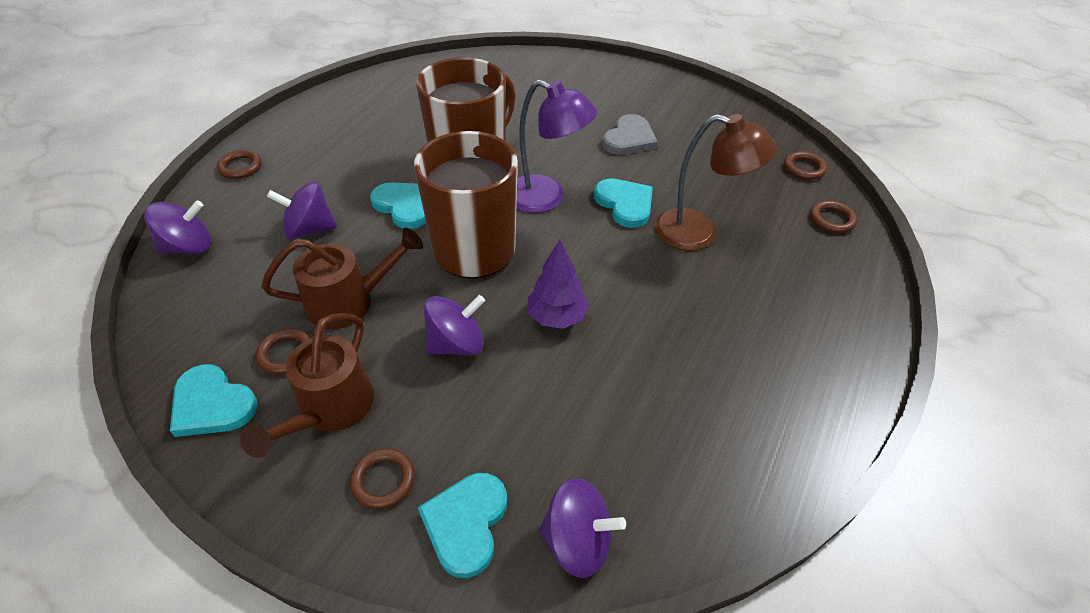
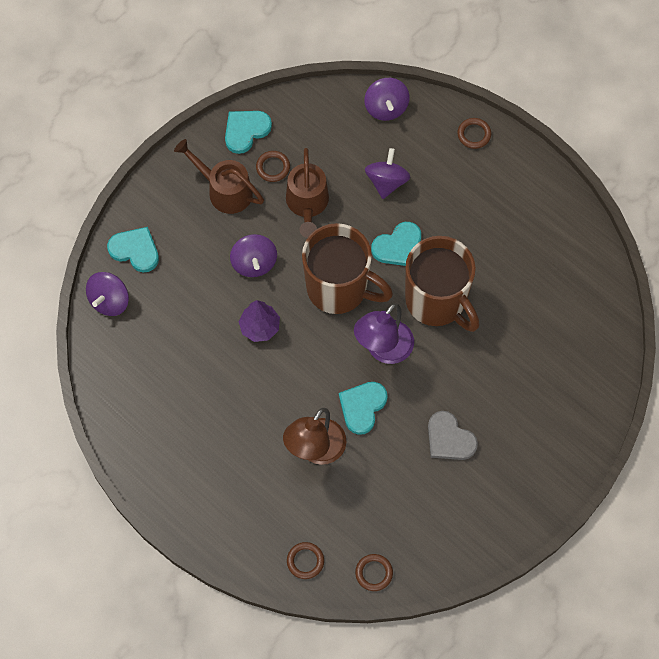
camera: 105 degrees right, 20 degrees up
(383, 480) = (171, 214): brown ring -> none
(625, 204) = (362, 407): turquoise heart -> turquoise heart turned 135 degrees clockwise

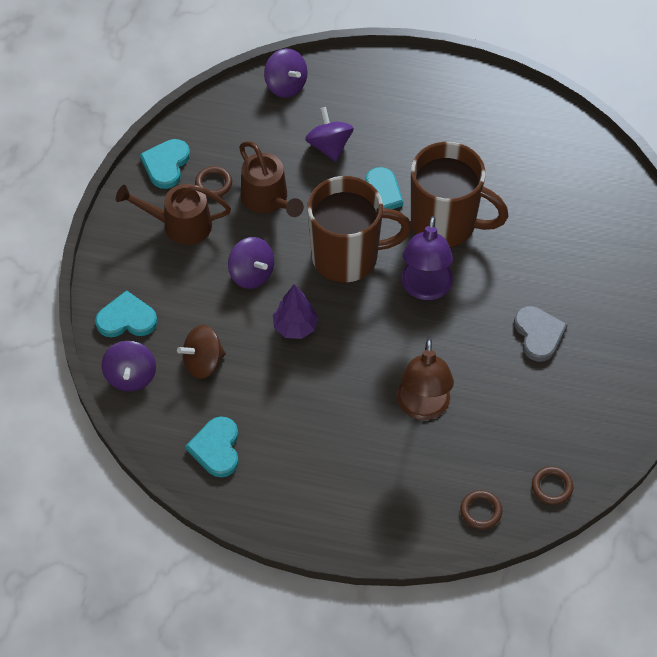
camera: 30 degrees left, 10 degrees down
(171, 319) = (203, 362): none -> brown spinning top
(362, 407) = (440, 347): turquoise heart -> turquoise heart (216, 448)
(449, 439) = (538, 334): grey heart -> grey heart turned 120 degrees counterclockwise
(474, 134) = (381, 71): brown ring -> none

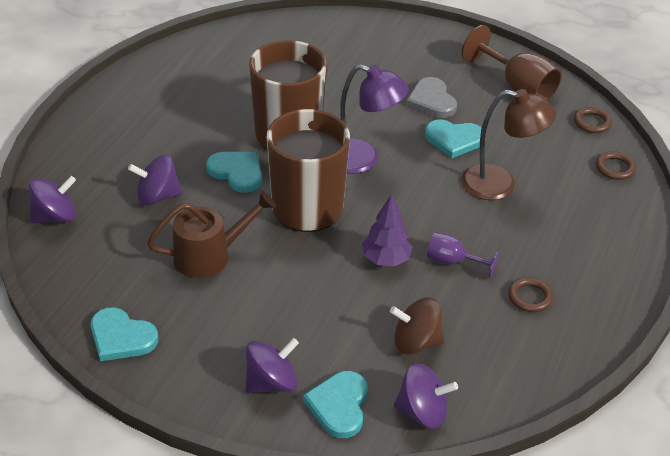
camera: 80 degrees left, 15 degrees down
(179, 225) = (217, 337): brown watering can -> none
(203, 362) = (416, 342): brown spinning top -> brown spinning top turned 105 degrees clockwise
(213, 184) = (169, 298): brown ring -> brown ring (529, 297)
(216, 448) = (530, 346): turquoise heart -> turquoise heart (454, 140)
(251, 274) = (307, 284): purple spinning top -> purple spinning top (271, 382)
(305, 379) = (452, 261): none -> purple goblet
(538, 334) = (432, 100): grey heart -> grey heart turned 105 degrees counterclockwise
(590, 411) = (517, 87): none -> brown goblet

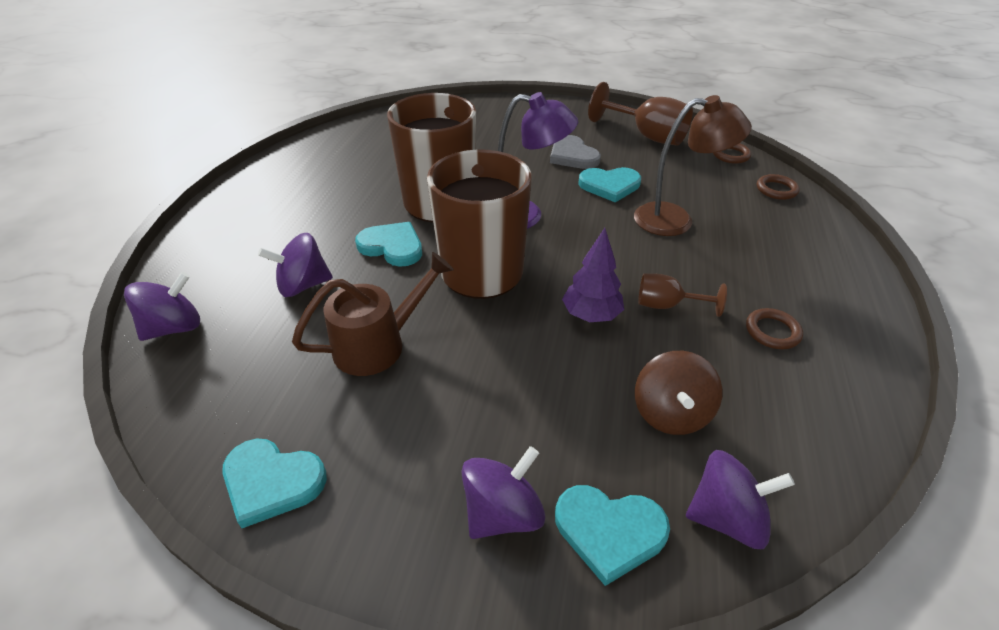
camera: 10 degrees left, 0 degrees up
(339, 405) = (609, 531): turquoise heart -> turquoise heart turned 75 degrees counterclockwise
(416, 342) = (670, 413): brown spinning top -> brown spinning top turned 75 degrees counterclockwise
(452, 261) = (666, 305): purple goblet -> brown goblet

